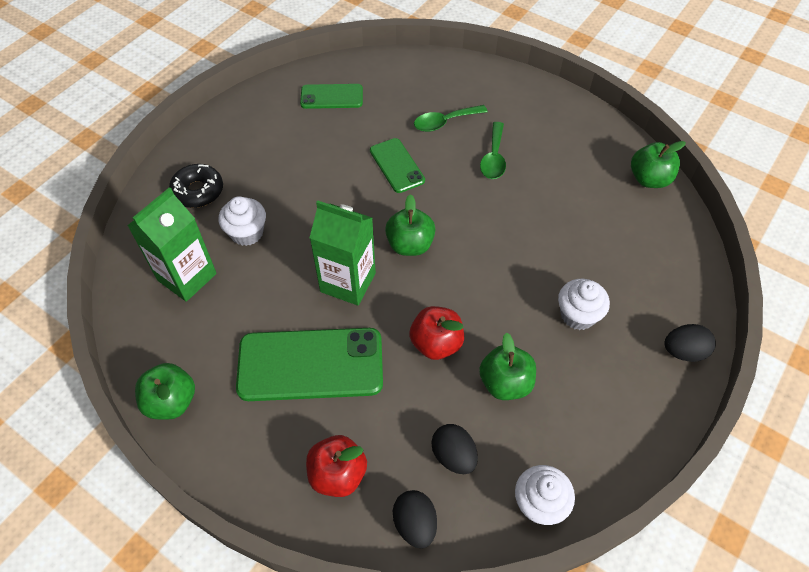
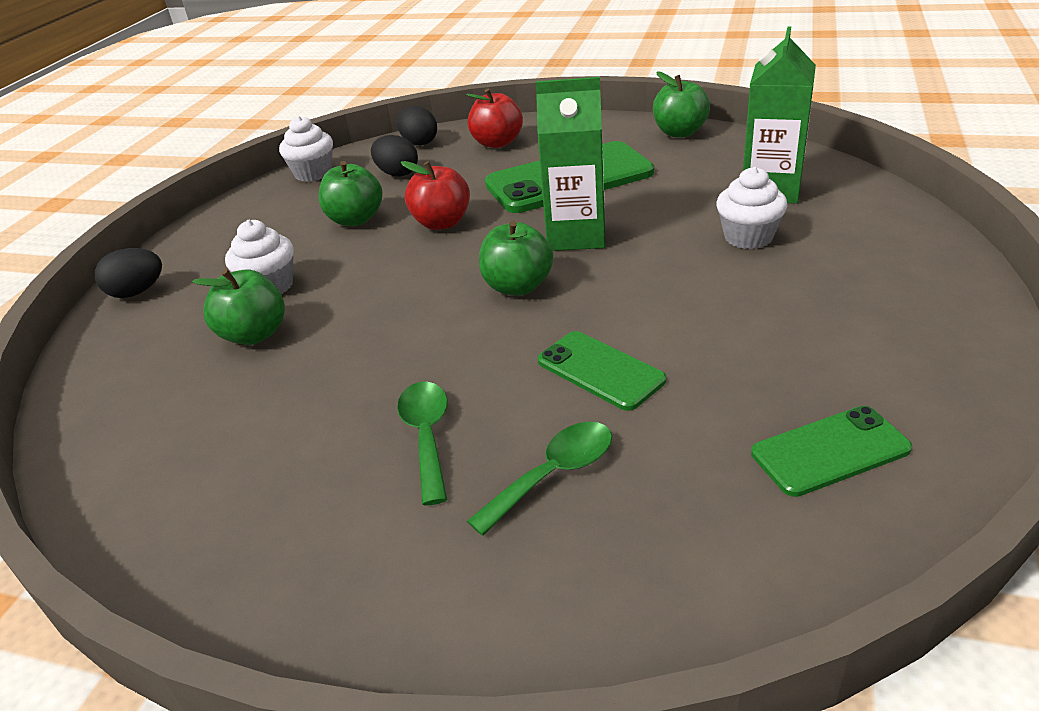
camera: 165 degrees right, 20 degrees down
(198, 191) = (871, 253): black donut -> none
(649, 179) = (110, 490): green apple -> green apple (254, 334)

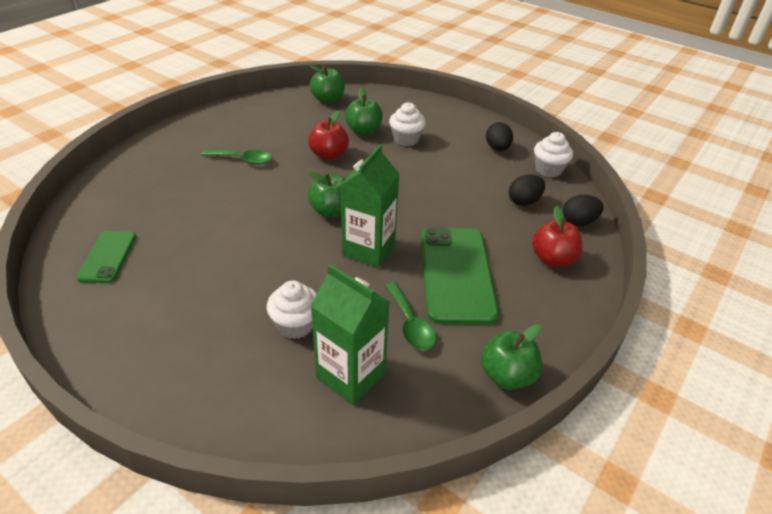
camera: 105 degrees right, 5 degrees up
(137, 292) = (433, 106): black egg -> black egg (497, 148)
(355, 219) = (463, 174): green apple -> green apple (328, 100)
(442, 223) = (432, 203): red apple -> red apple (329, 155)
(554, 474) = (186, 182): green spoon -> green spoon (410, 324)
(600, 371) = (232, 214): green phone -> none

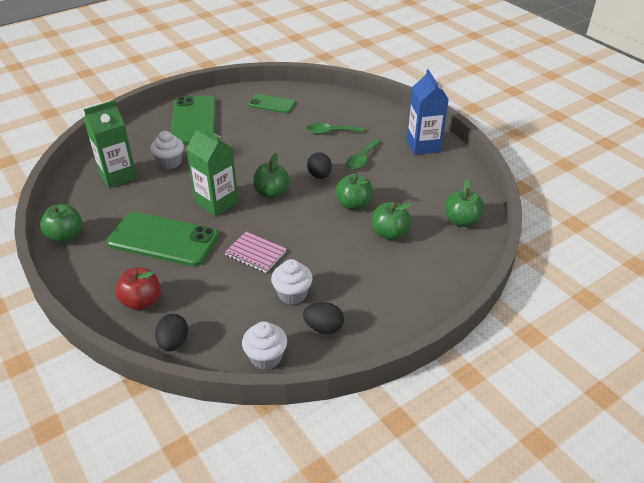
camera: 110 degrees right, 0 degrees up
(166, 335) = (194, 121): none -> green phone
(207, 126) = (423, 145): none -> blue carton
(329, 155) = (353, 204): red apple -> green apple
(406, 139) = (365, 260): white cupcake -> white cupcake (292, 294)
(410, 324) = (136, 206): green spoon -> green spoon (331, 132)
(436, 201) = (255, 253): none -> pink notebook
(524, 201) = (224, 313): black egg -> black egg (319, 175)

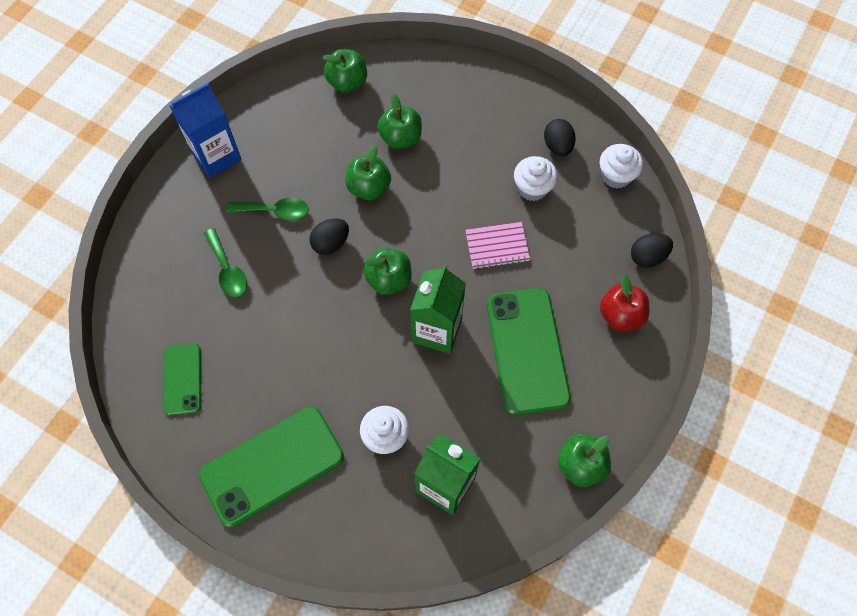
camera: 115 degrees left, 25 degrees up
(255, 253) = (497, 246): pink notebook -> pink notebook turned 75 degrees clockwise

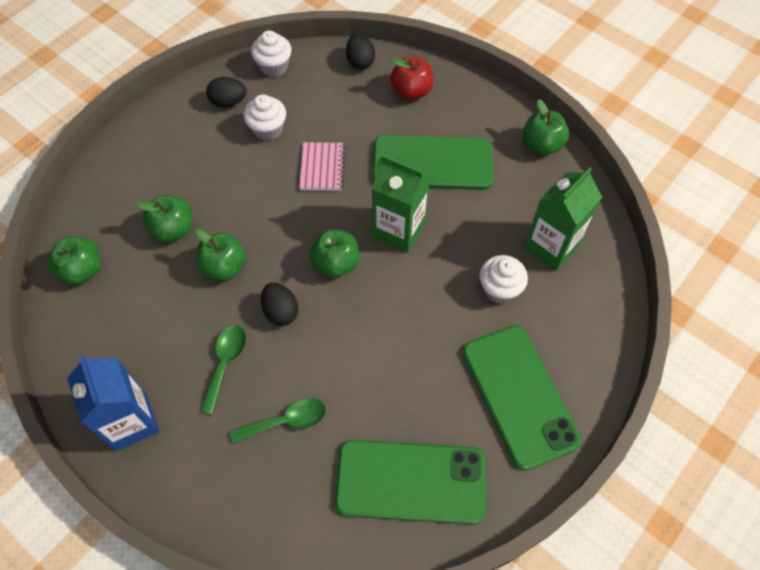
camera: 80 degrees left, 5 degrees down
(182, 379) = (411, 481): green phone -> green phone, size x1.80

